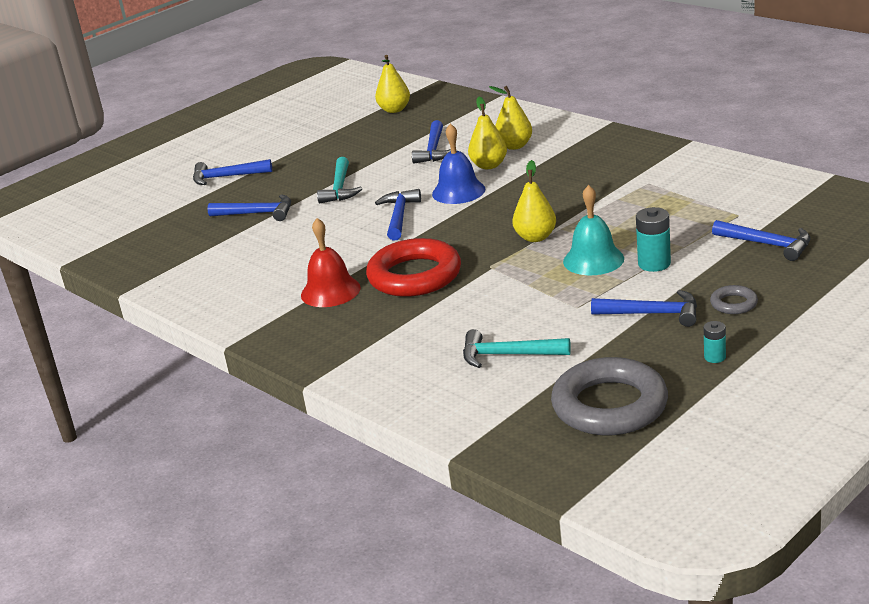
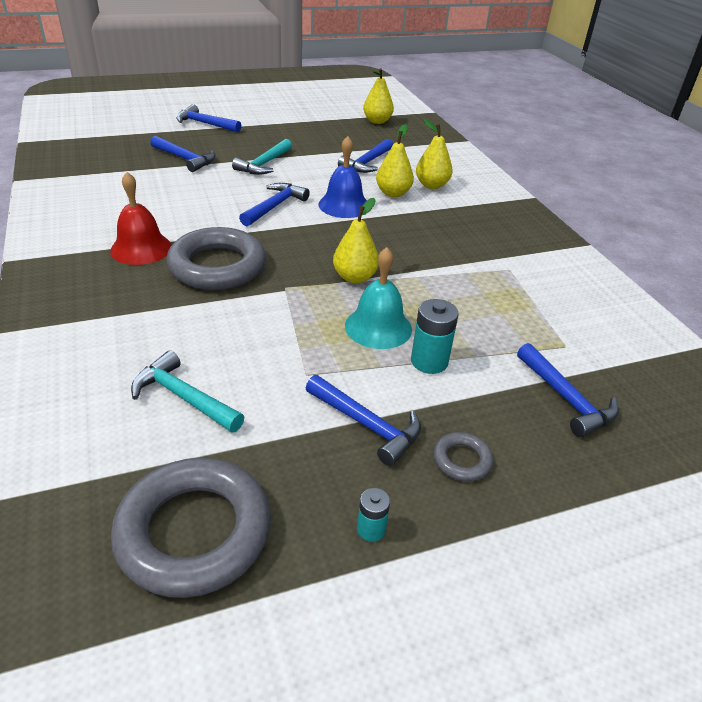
camera: 20 degrees right, 10 degrees up
(414, 276) = (217, 266): red ring -> grey ring

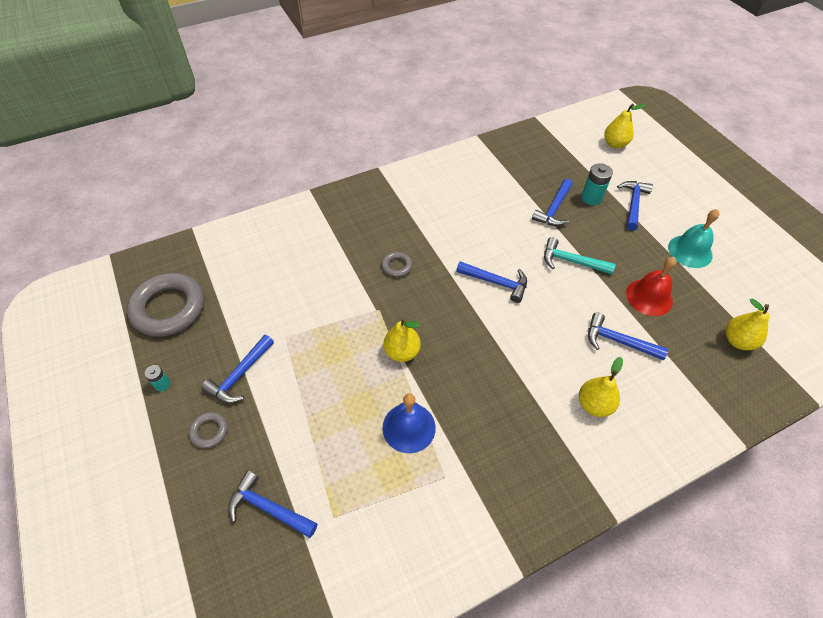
camera: 85 degrees right, 15 degrees up
(141, 248) = (408, 221): red bell -> red bell (649, 297)
(184, 397) = (261, 281): turquoise hammer -> none
(217, 266) = (396, 266): grey ring -> grey ring, size x0.44
(344, 205) = (518, 331): blue bell -> blue bell (409, 427)
(378, 327) = (340, 373): turquoise bell -> turquoise bell (690, 251)
(393, 193) = (559, 369): yellow pear -> yellow pear (615, 144)
(429, 361) = (303, 409): turquoise battery -> turquoise battery (591, 198)
(566, 398) = (268, 508): blue hammer -> blue hammer turned 60 degrees clockwise

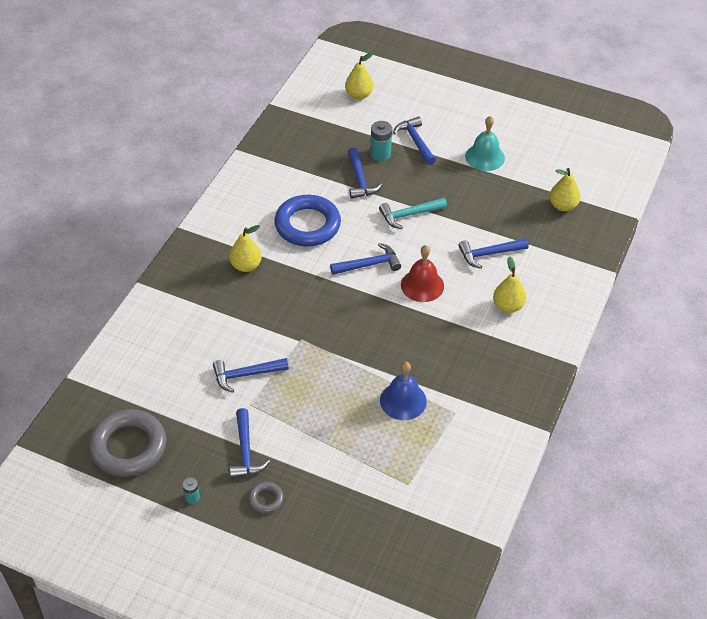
camera: 40 degrees left, 5 degrees down
(268, 508) = (361, 510): blue hammer -> blue hammer (246, 375)
(396, 266) = (281, 299): grey ring -> none
(402, 352) = (349, 357): yellow pear -> yellow pear (246, 266)
(476, 220) = (307, 225): none -> blue ring
(649, 297) = (484, 209): red bell -> red bell (422, 285)

